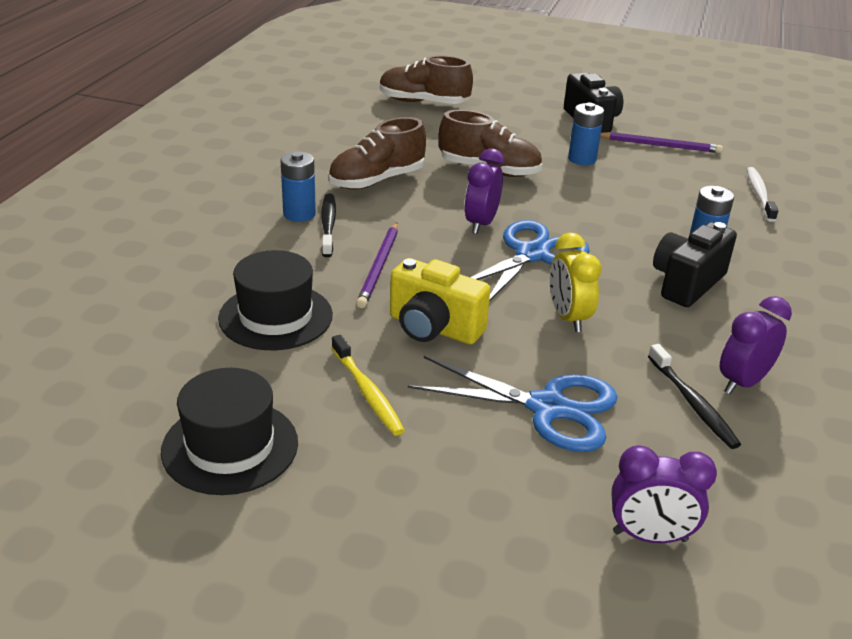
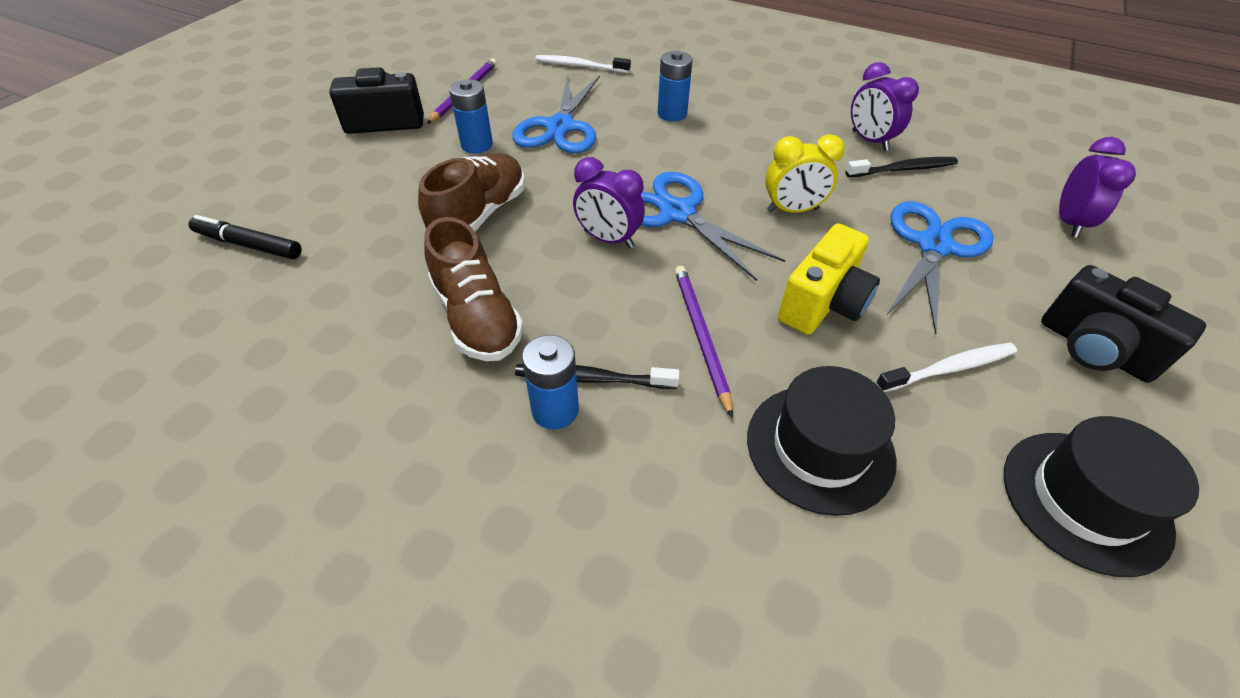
camera: 80 degrees left, 15 degrees up
(367, 392) = (949, 368): yellow toothbrush -> white toothbrush
(379, 267) = (701, 336): purple pencil -> purple pencil turned 120 degrees counterclockwise
(423, 102) = (249, 245): brown shoe -> black marker
(635, 192) = (560, 127): none -> blue scissors
(686, 283) = (729, 134): black camera -> black camera (1094, 349)

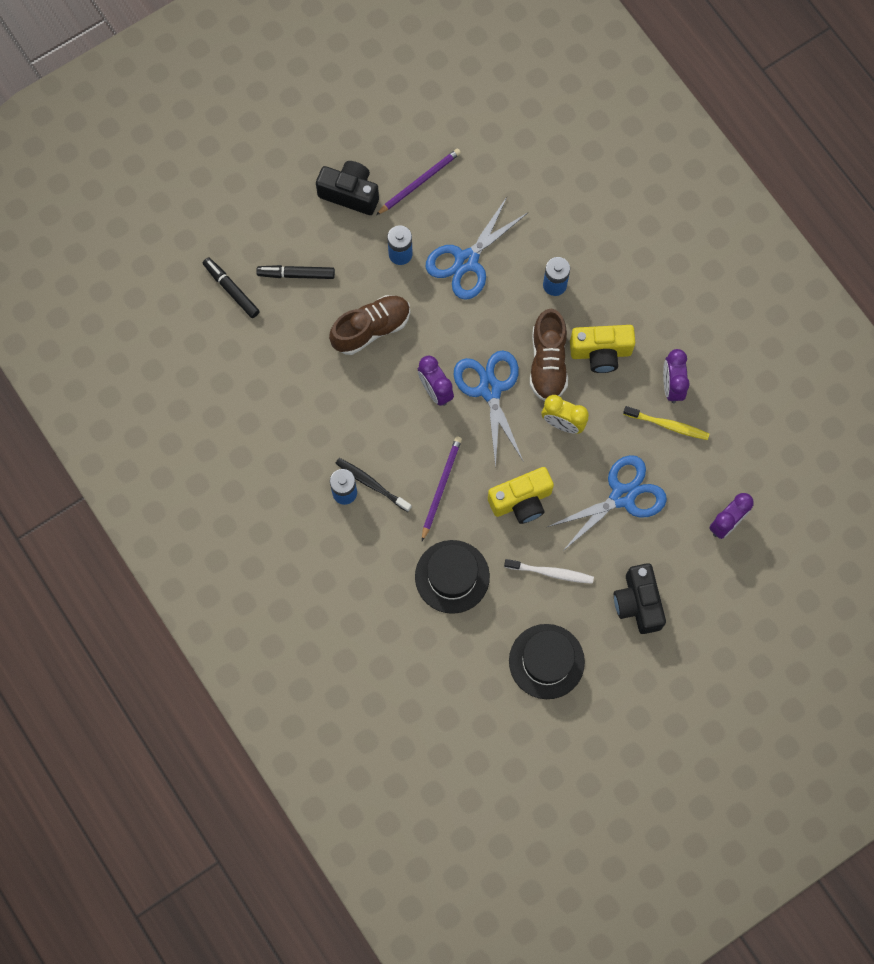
camera: 30 degrees right, 25 degrees up
(345, 201) = (296, 274): none -> black marker
(477, 317) = (334, 414): brown shoe -> brown shoe (548, 363)
(580, 66) = (525, 185): white toothbrush -> none
(771, 143) = (601, 353): none -> yellow camera
(903, 169) = (668, 425): black toothbrush -> yellow toothbrush

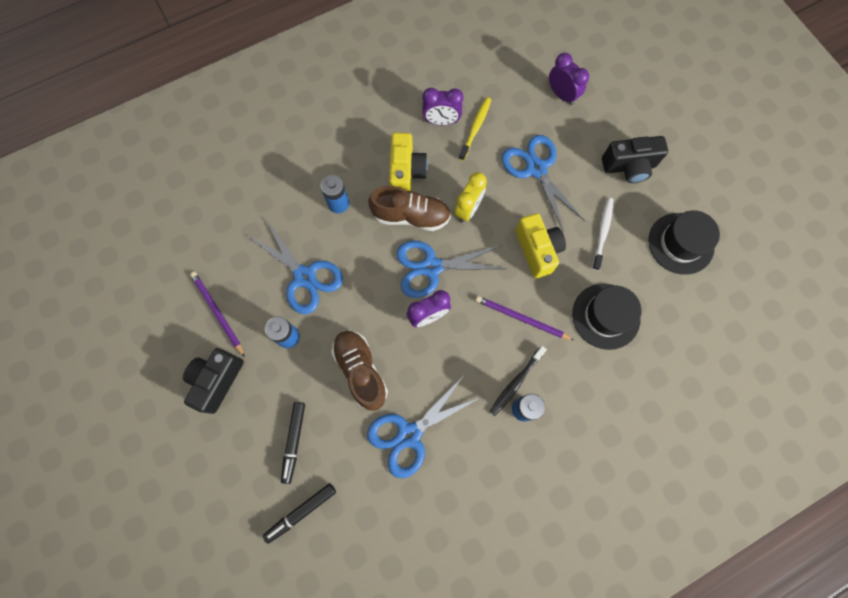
camera: 85 degrees left, 0 degrees up
(311, 382) = (409, 434): none -> blue scissors

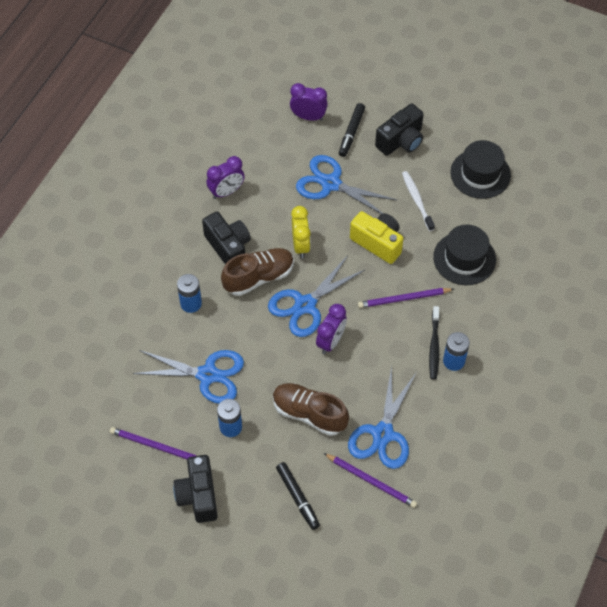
camera: 35 degrees left, 15 degrees down
(301, 512) = (343, 542): black marker -> black marker (351, 133)
(366, 472) = (371, 481): none -> purple pencil
(406, 172) = (228, 247): yellow camera -> black camera
(475, 128) = (258, 181): yellow toothbrush -> none

